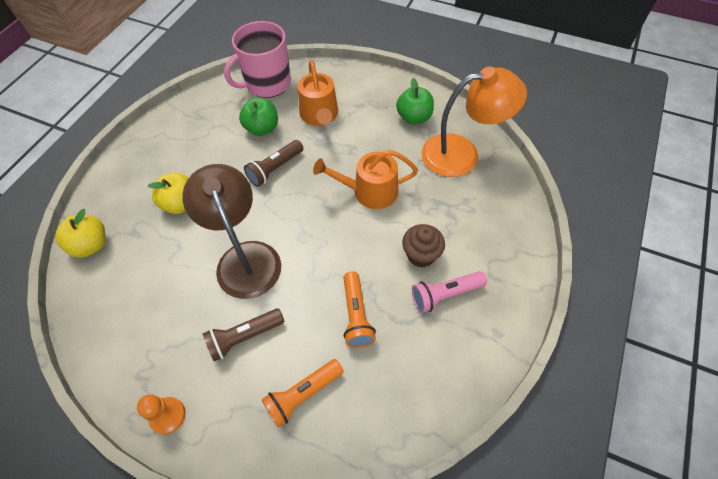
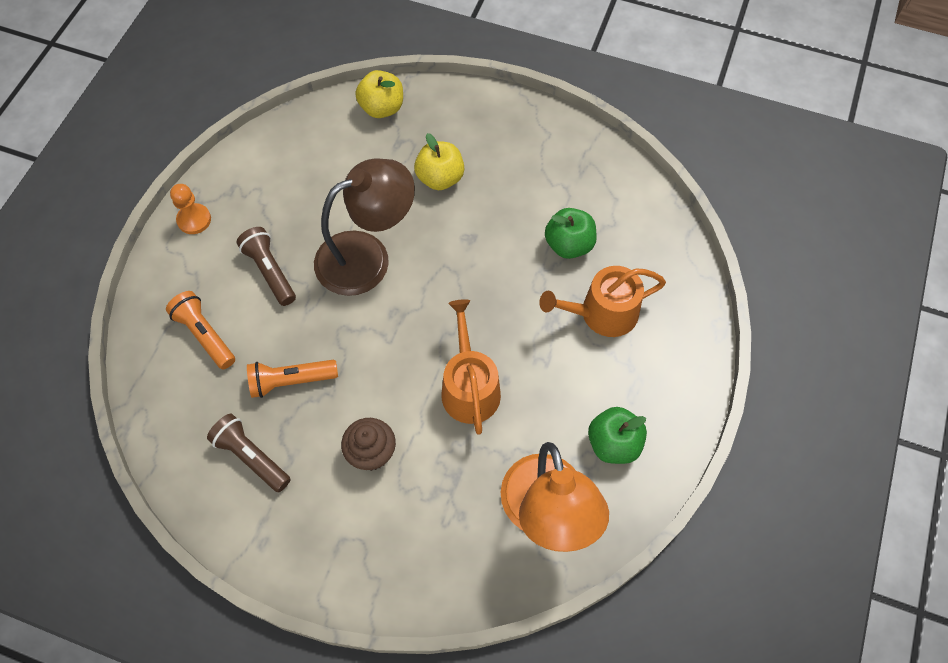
camera: 85 degrees right, 5 degrees up
(267, 83) = (657, 238): pink mug -> none
(275, 169) = (500, 270): brown flashlight -> brown flashlight (251, 457)
(445, 294) = (315, 482): pink flashlight -> none

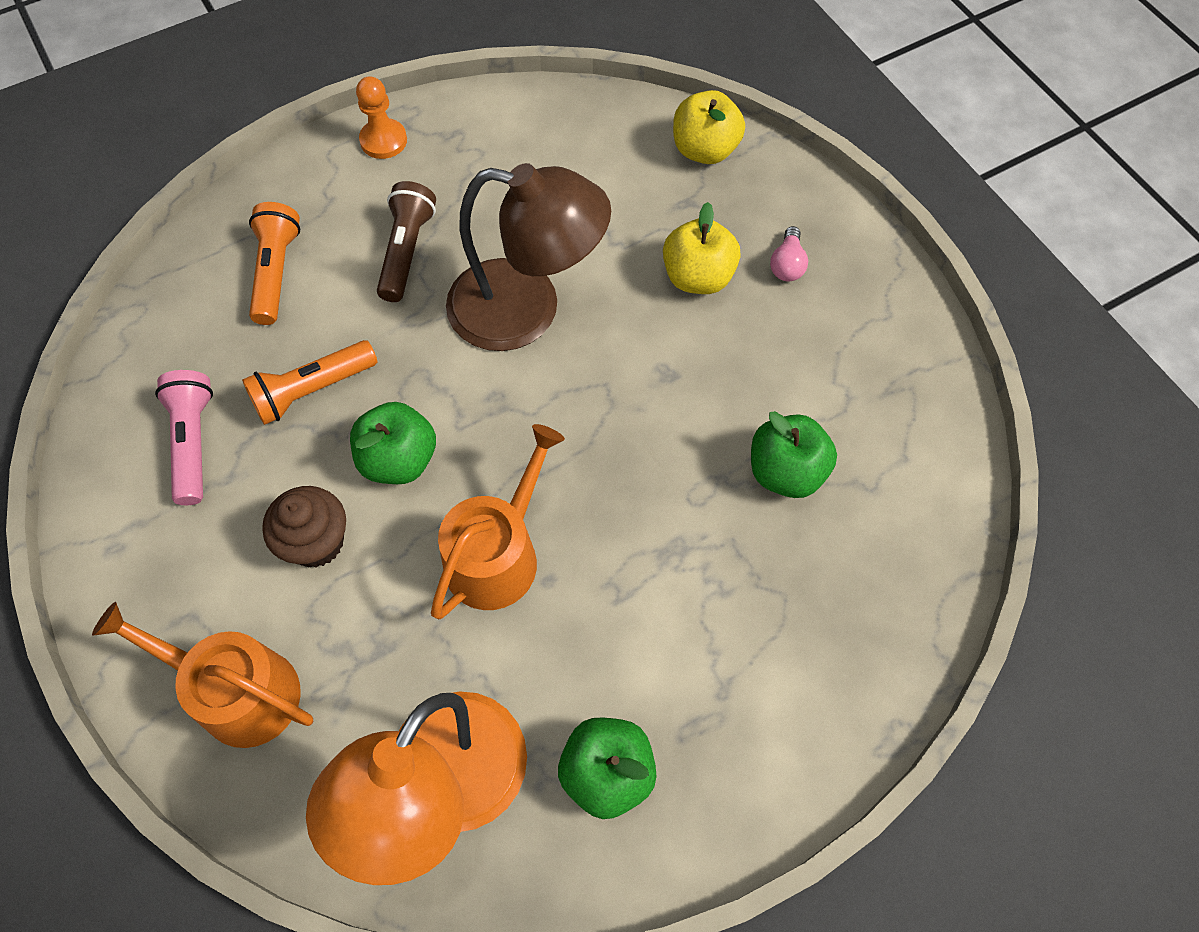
camera: 40 degrees right, 0 degrees up
(251, 457) = (193, 443): brown flashlight -> pink flashlight
(291, 381) = (312, 390): orange flashlight -> orange flashlight turned 60 degrees counterclockwise
(374, 381) = (399, 460): none -> green apple
(478, 141) = (787, 264): none -> pink light bulb
(602, 313) = (749, 592): orange watering can -> orange watering can (238, 691)

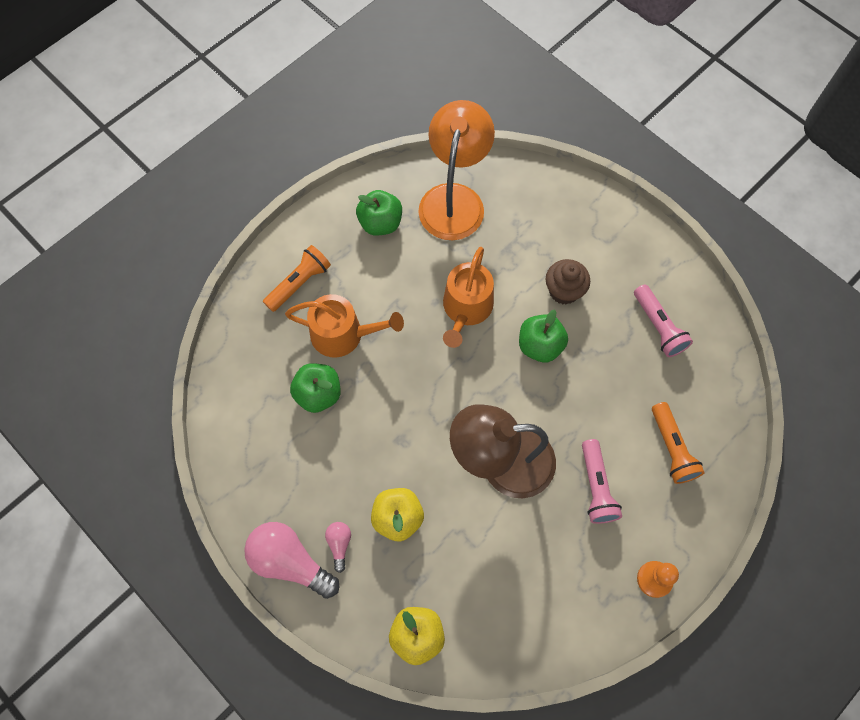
camera: 165 degrees right, 5 degrees up
(238, 691) = (567, 215): orange watering can -> orange watering can (343, 334)
(312, 390) = (608, 374): orange flashlight -> orange flashlight (299, 283)
(406, 251) = (596, 487): brown flashlight -> pink flashlight
(859, 260) = (290, 562): none -> pink light bulb

